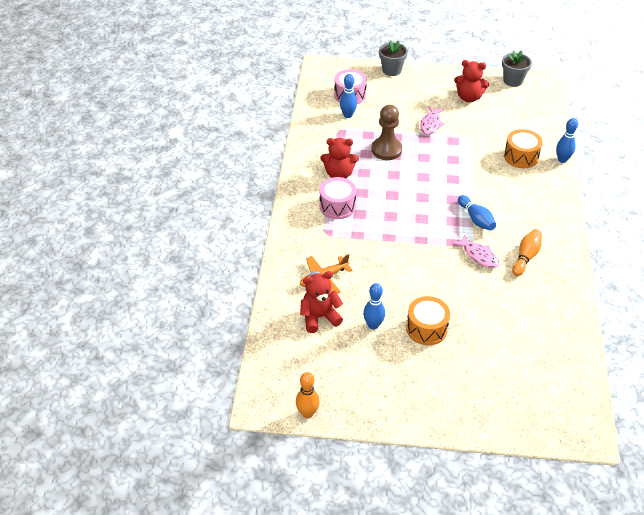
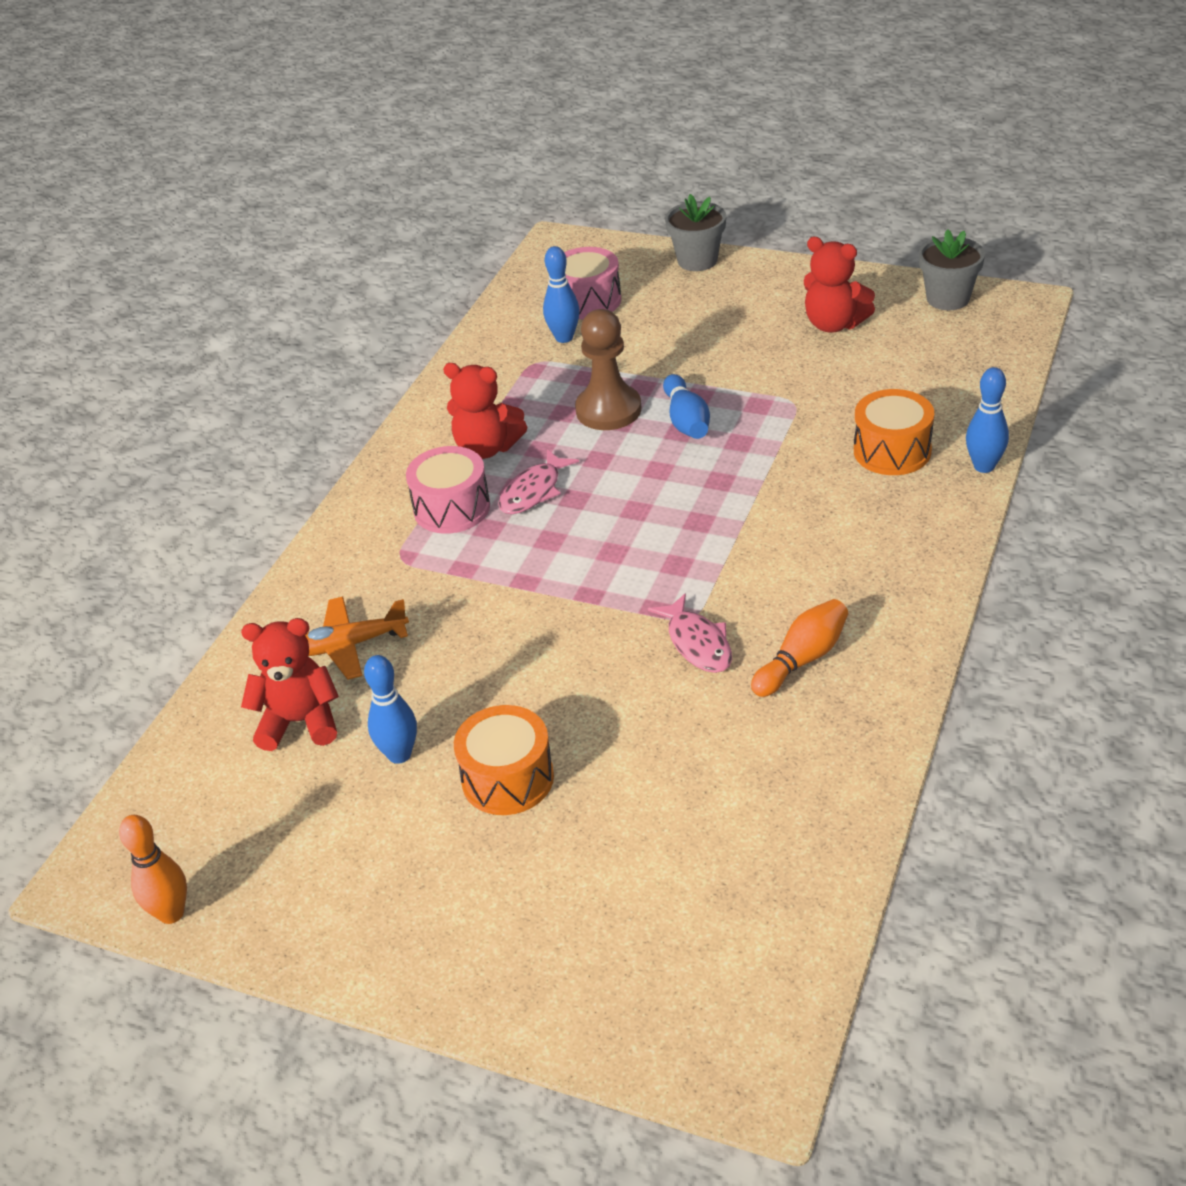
camera: 20 degrees right, 5 degrees down
(431, 124) = (726, 369): pink fish -> pink fish (533, 491)
(476, 219) = (729, 567): blue bowling pin -> blue bowling pin (686, 420)

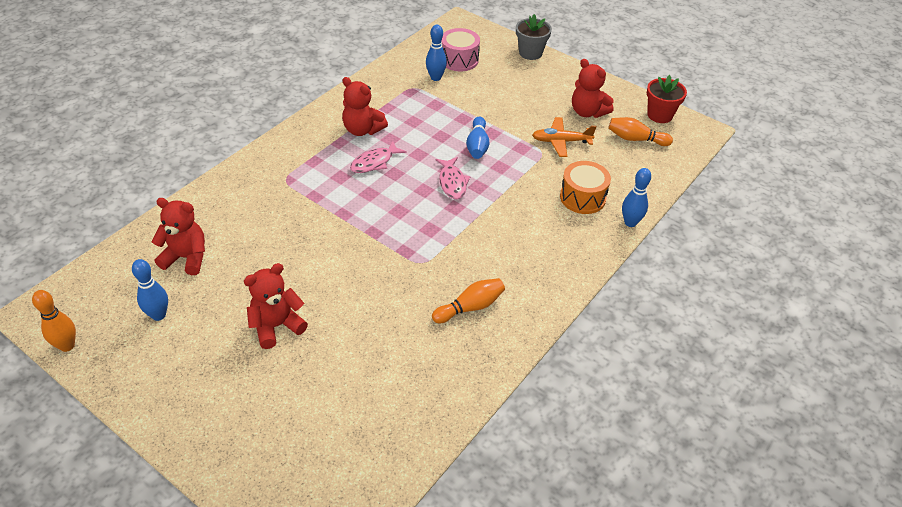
camera: 10 degrees right, 5 degrees up
(349, 645) = (234, 222): orange plane -> orange plane (561, 141)
(399, 754) = (227, 293): blue bowling pin -> blue bowling pin (158, 315)
(452, 508) = (326, 159): pink drum -> none
(507, 779) = (276, 326): orange drum -> red teddy bear
(608, 410) = (438, 127): brown pawn -> none
(697, 643) = (417, 279): pink fish -> pink fish (452, 183)
(929, 344) = (635, 139): none -> orange bowling pin
(948, 298) = (660, 115): grey flower pot -> red flower pot

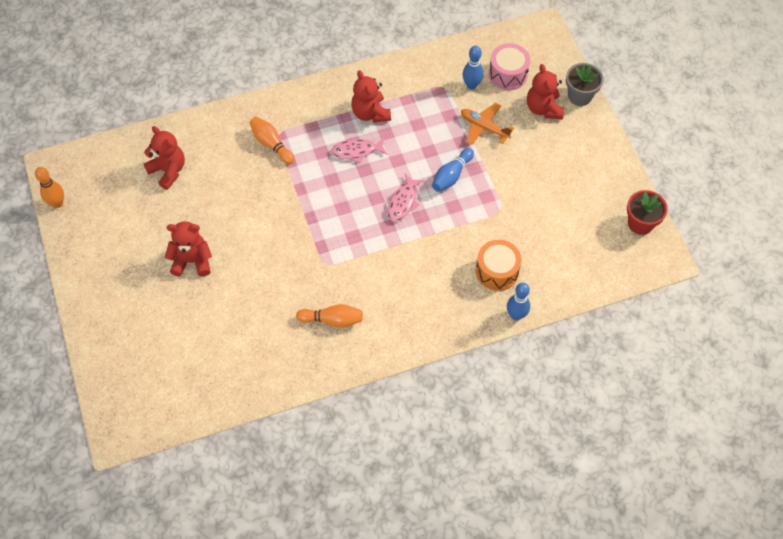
camera: 35 degrees right, 15 degrees up
(158, 315) = (124, 210): blue bowling pin -> none
(561, 141) = (526, 207): orange plane -> orange plane (484, 127)
(587, 112) = (576, 187): red teddy bear -> red teddy bear (543, 108)
(635, 139) = (594, 237): orange bowling pin -> orange bowling pin (271, 144)

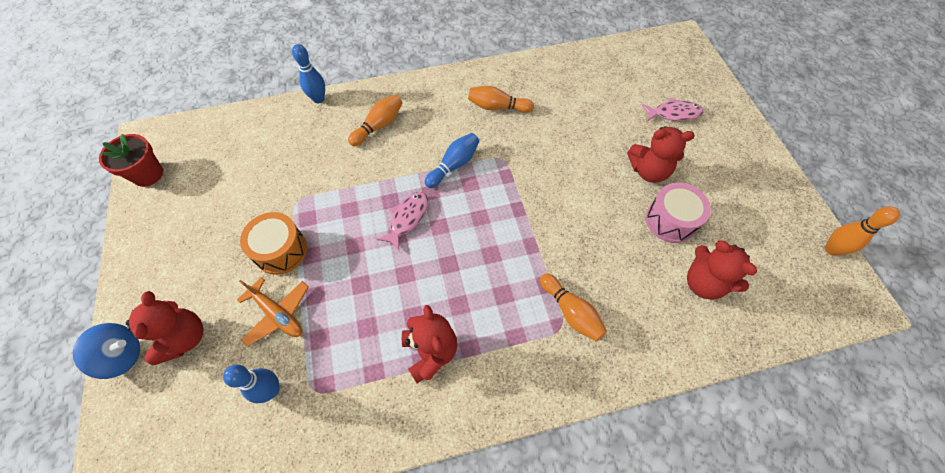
camera: 175 degrees left, 0 degrees up
(357, 151) = (456, 291): pink fish -> pink fish (674, 113)
(447, 288) = (378, 126): none -> orange bowling pin
(451, 175) = (341, 247): blue bowling pin -> blue bowling pin (454, 165)
(497, 271) = (323, 138): orange drum -> orange drum (281, 250)
(508, 74) = (209, 407): pink drum -> pink drum (670, 220)
(580, 96) = (123, 355): grey flower pot -> blue spinning top

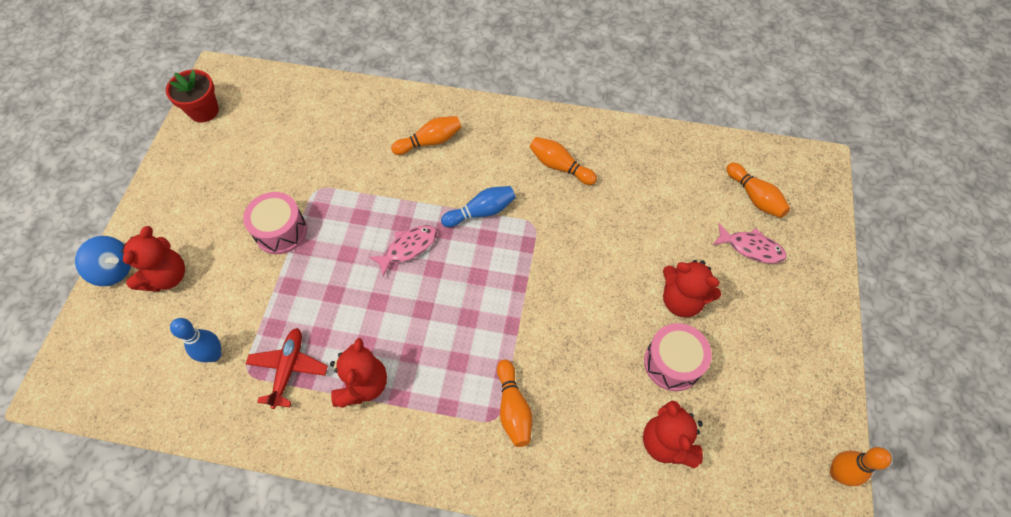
camera: 25 degrees right, 0 degrees up
(277, 314) = (250, 289): orange plane -> none
(281, 250) = (281, 231): orange drum -> pink drum
(318, 99) = (387, 91): blue bowling pin -> none
(353, 369) = (288, 369): none -> red plane
(654, 77) = (755, 197): none -> orange bowling pin

